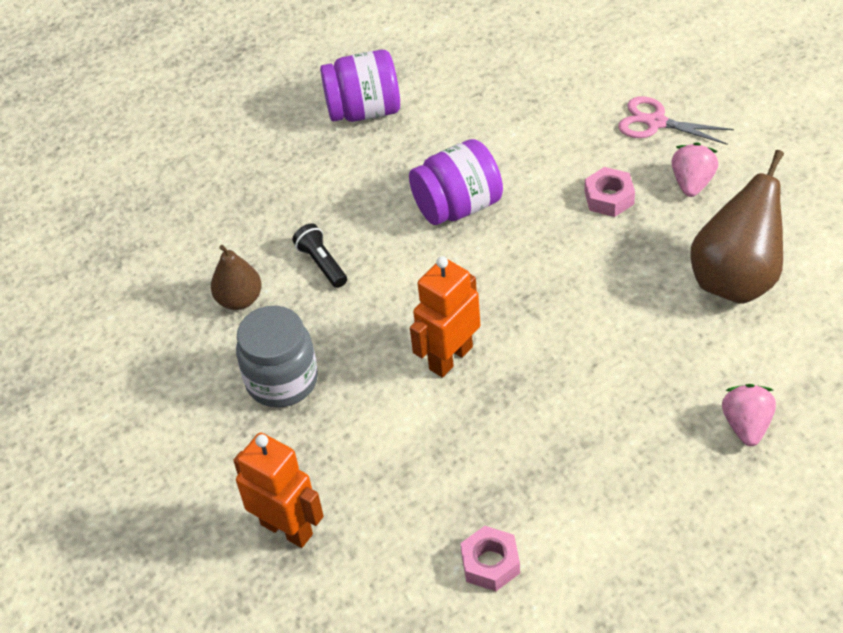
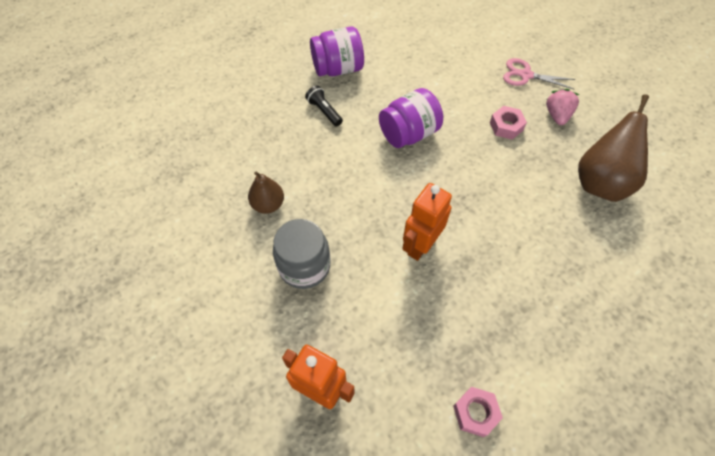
camera: 10 degrees left, 10 degrees up
(322, 263) = (322, 176): black flashlight -> black flashlight (324, 111)
(746, 425) = (632, 291): pink strawberry -> none

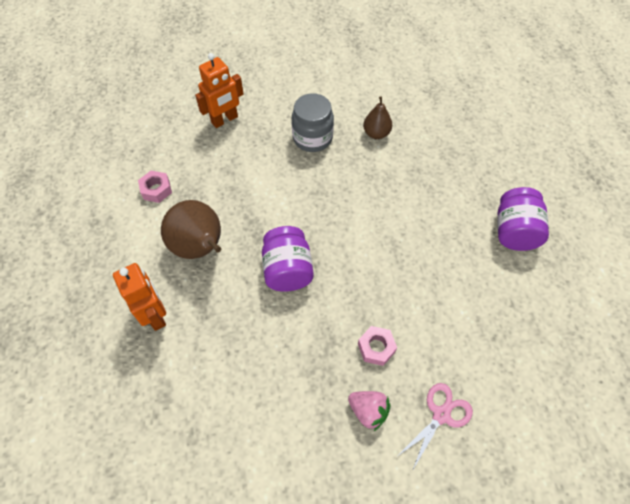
camera: 115 degrees right, 0 degrees up
(324, 111) = (460, 200): black flashlight -> none
(408, 133) = (404, 255): purple jar -> purple jar (287, 270)
(420, 245) = (288, 213): orange robot -> orange robot (155, 315)
(600, 182) = (268, 396): brown pear -> brown pear (200, 248)

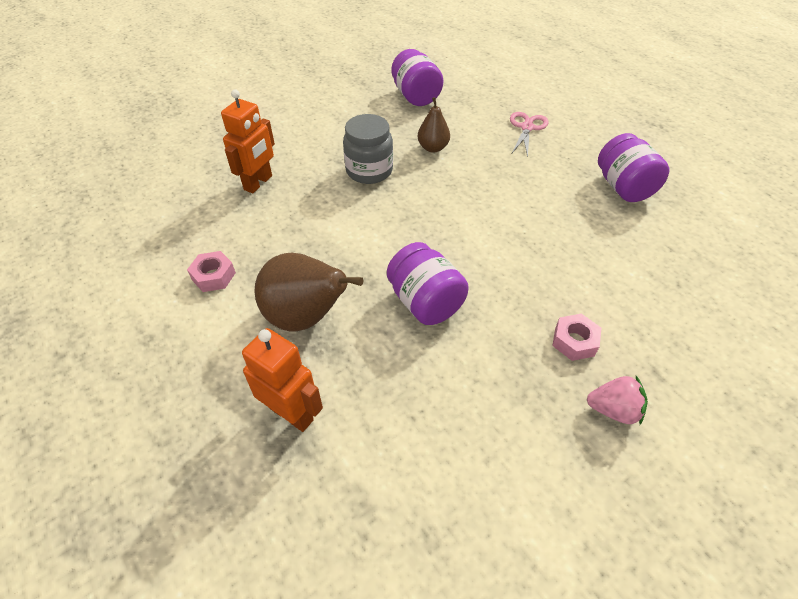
camera: 25 degrees left, 10 degrees down
(393, 75) = (416, 96): none -> purple jar
(441, 415) = (687, 379): pink scissors -> pink scissors (527, 128)

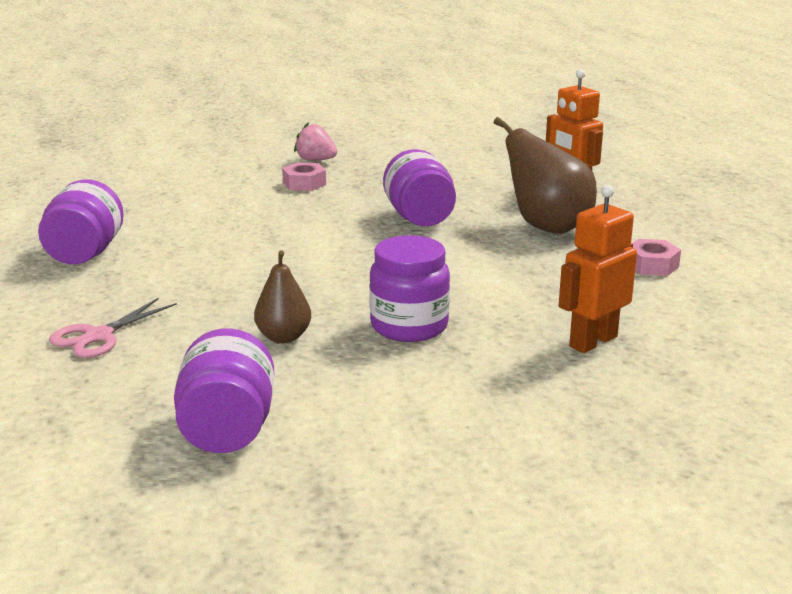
camera: 160 degrees left, 25 degrees down
(369, 171) = (409, 326): grey jar -> purple jar

